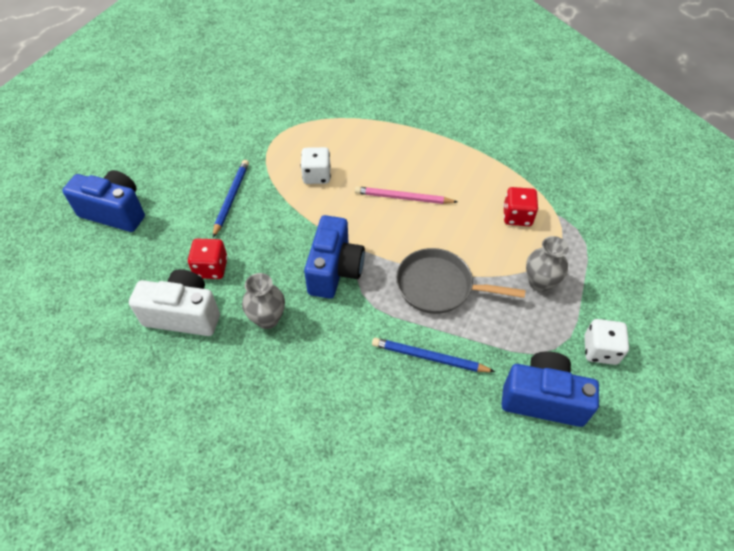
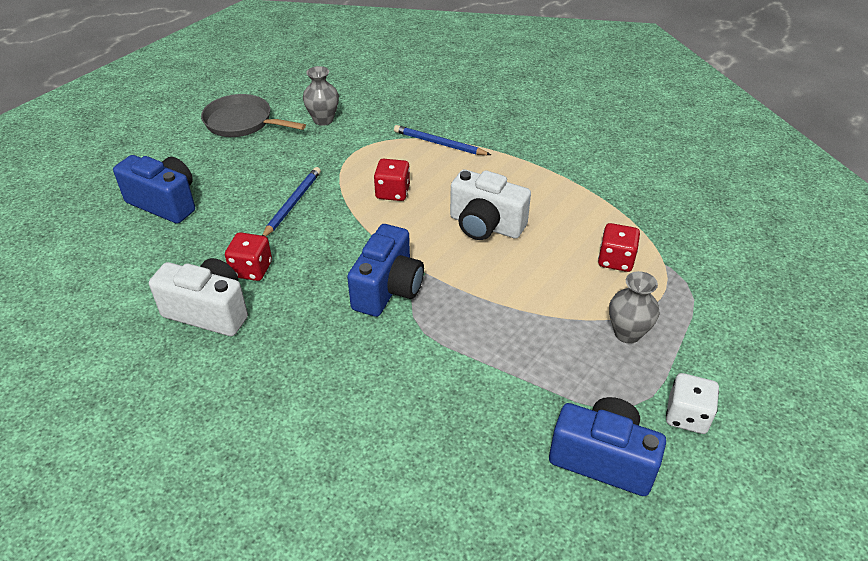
camera: 10 degrees right, 10 degrees down
(267, 319) = (299, 328): grey vase -> grey vase (323, 120)
(317, 175) = (392, 192): white dice -> red dice
(403, 198) = (485, 225): pink pencil -> white camera
(429, 357) = (475, 394): blue pencil -> blue pencil (439, 143)
(439, 286) = (505, 321): grey pan -> grey pan (242, 122)

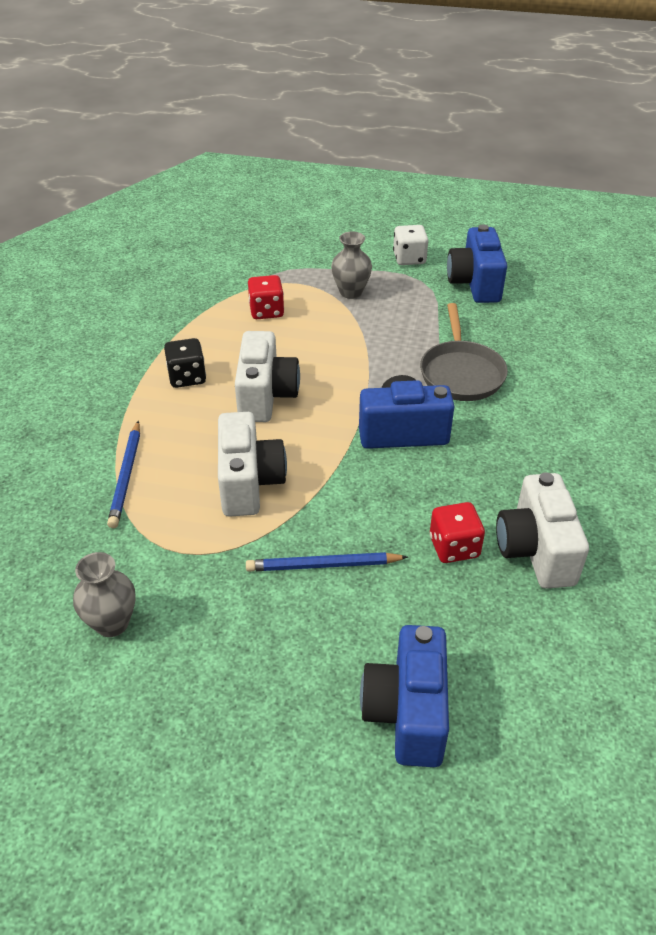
camera: 115 degrees left, 0 degrees up
(242, 122) = (160, 733): grey pan -> grey pan (461, 373)
(392, 192) = (249, 483): red dice -> white camera
(535, 191) = (187, 377): none -> black dice

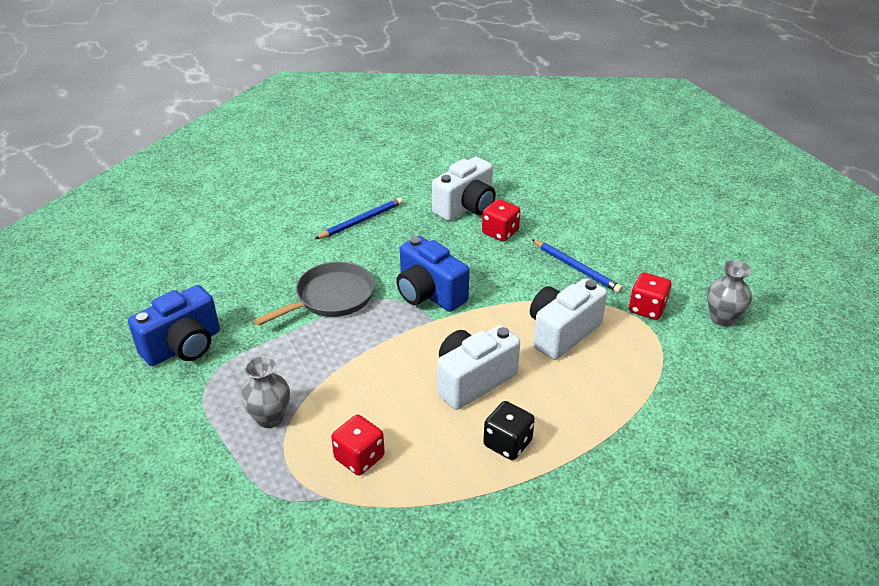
camera: 130 degrees left, 5 degrees down
(126, 476) = (638, 395): blue pencil -> blue pencil (361, 221)
(201, 572) = (647, 308): none -> red dice
(407, 712) = (612, 204): blue camera -> none
(409, 258) = (167, 411): white dice -> none

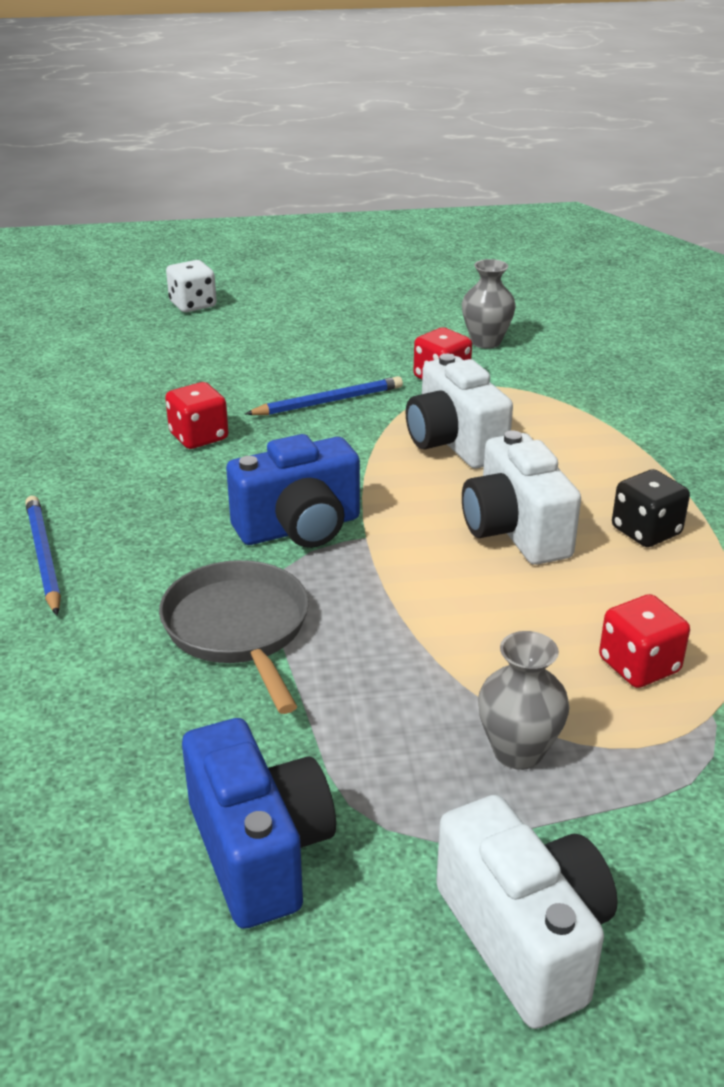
camera: 70 degrees left, 5 degrees down
(466, 207) = (108, 450): white camera -> white camera (524, 938)
(658, 182) = (193, 305): none -> white dice

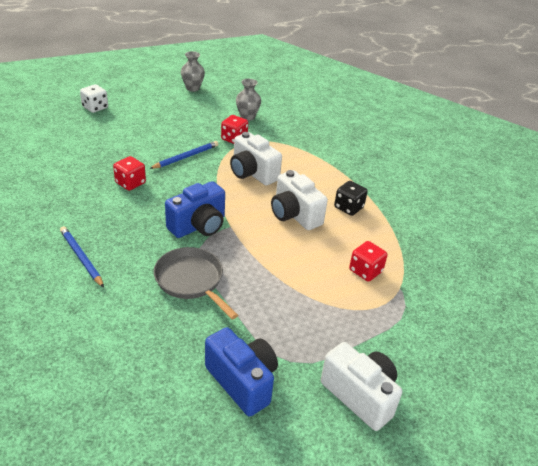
camera: 20 degrees left, 5 degrees up
(518, 751) = (331, 318): grey vase -> grey vase (192, 88)

